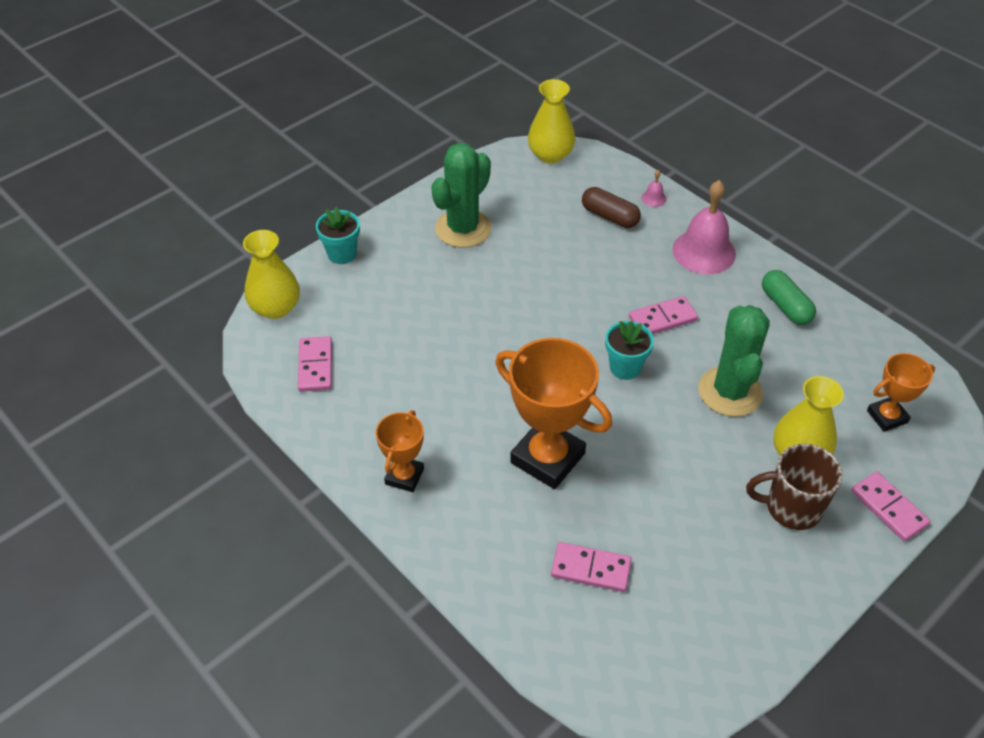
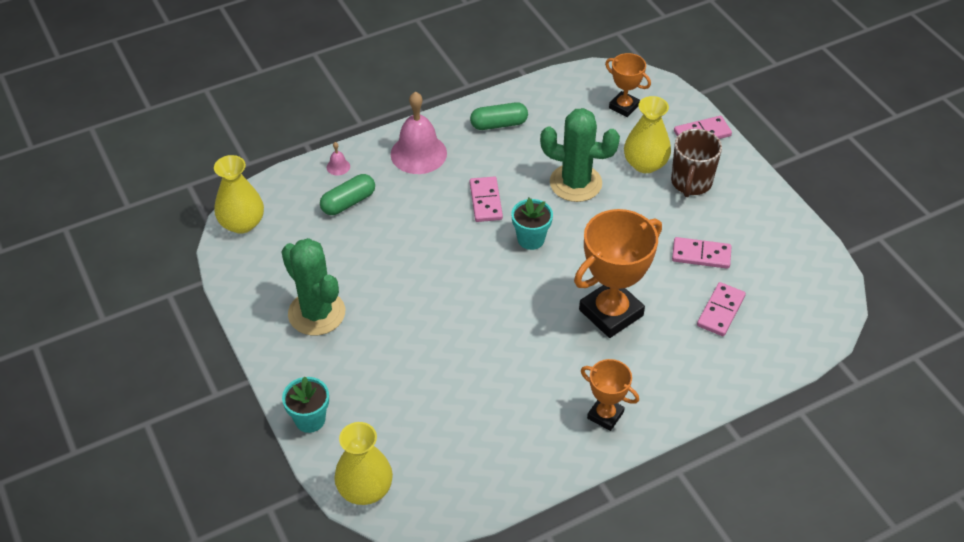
camera: 75 degrees left, 0 degrees up
(315, 366) = (456, 464): pink domino -> pink domino (701, 255)
(609, 216) = (348, 202): brown capsule -> green capsule
(887, 416) = (624, 106): orange trophy -> orange trophy turned 45 degrees counterclockwise

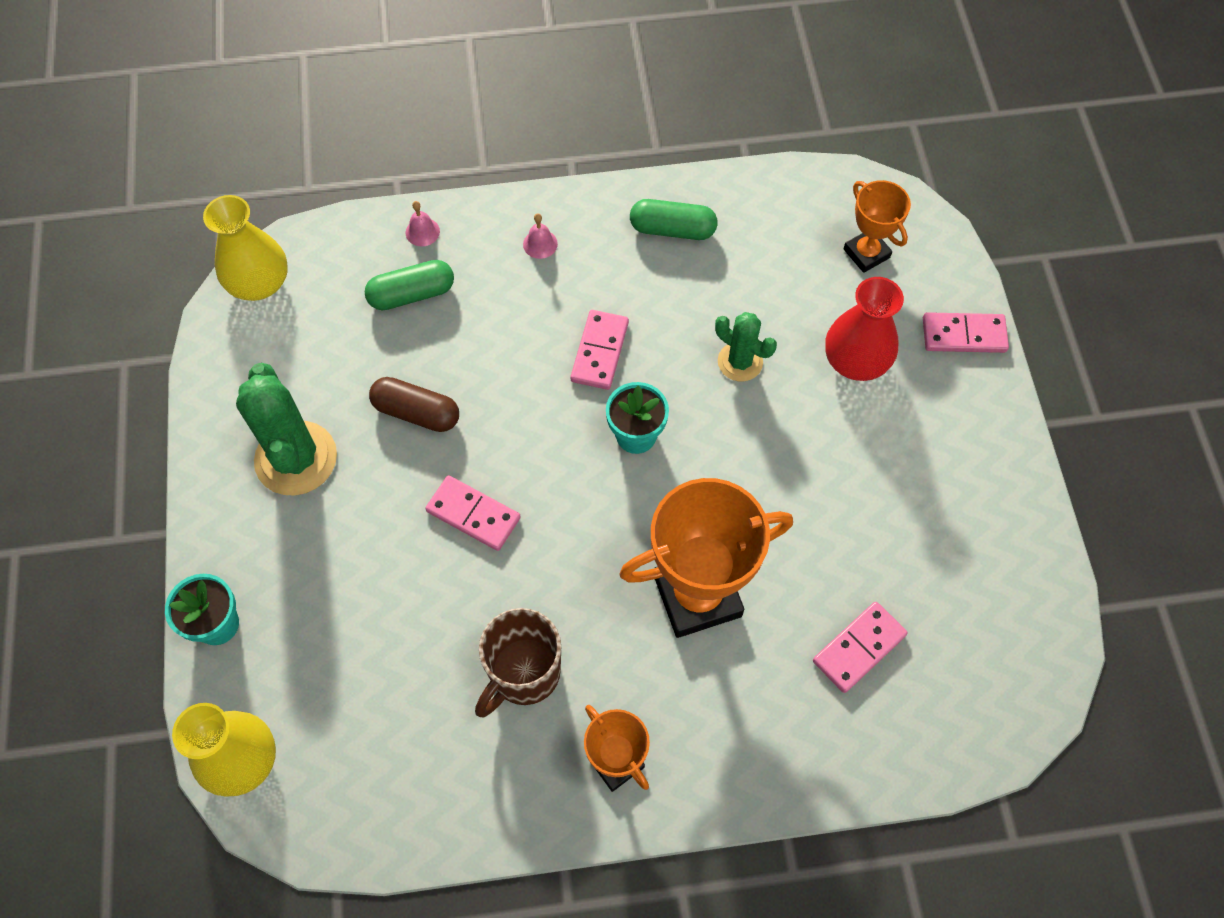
camera: 20 degrees right, 15 degrees up
(384, 266) = (416, 412): none -> brown capsule
(418, 153) = (540, 244): pink bell -> pink bell, size x0.42
(575, 183) = (740, 362): green cactus -> green cactus, size x0.57
(645, 164) = (855, 361): yellow vase -> red vase
(691, 183) = (910, 415): brown mug -> brown mug (523, 674)
(701, 255) = (871, 543): pink domino -> pink domino (473, 515)

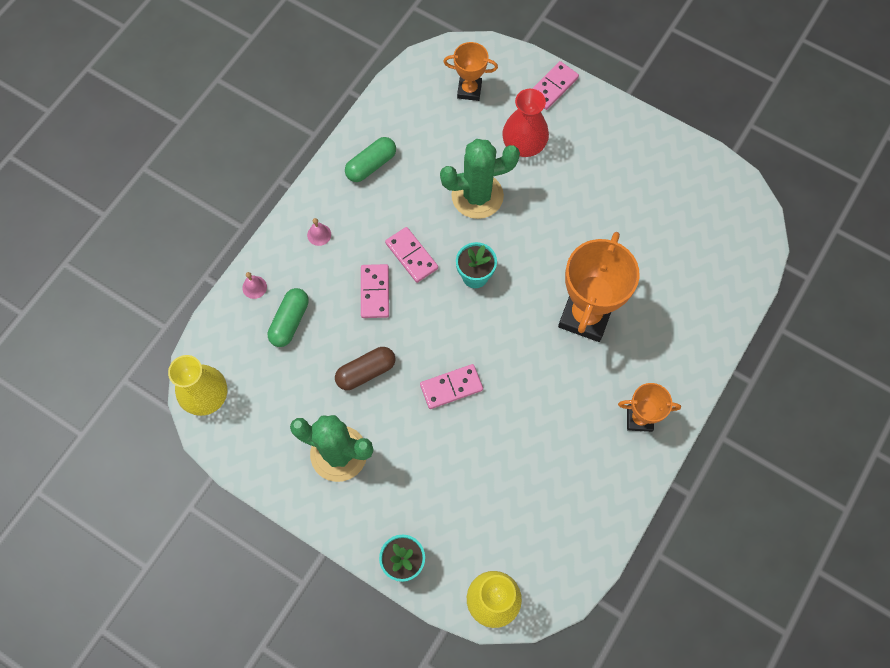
camera: 50 degrees left, 5 degrees up
(523, 674) = (559, 427): brown mug -> none
(740, 362) = (477, 196): green cactus -> green cactus, size x1.74
(859, 648) = (670, 266): pink domino -> pink domino (375, 292)

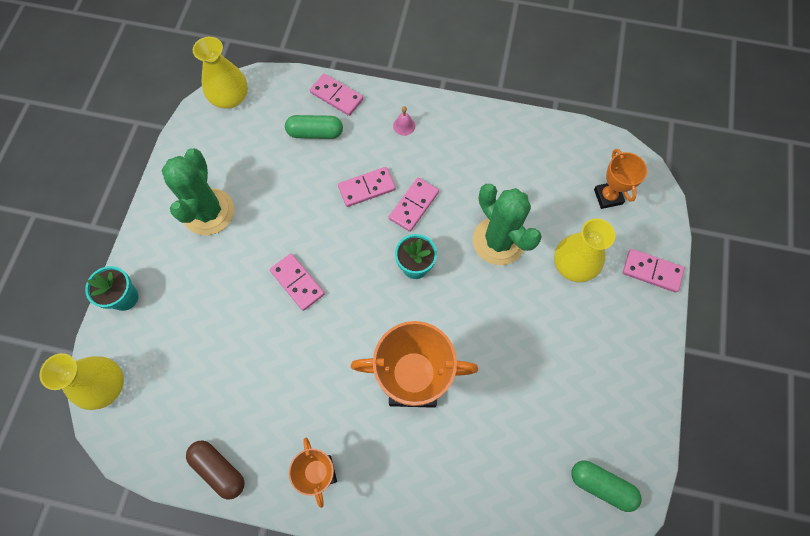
camera: 70 degrees right, 0 degrees up
(254, 287) = (336, 96): pink bell -> pink domino
(366, 372) = (289, 207): brown capsule -> brown capsule (219, 469)
(371, 165) = (489, 142): green capsule -> green capsule (601, 485)
(524, 144) = (573, 265): red vase -> yellow vase

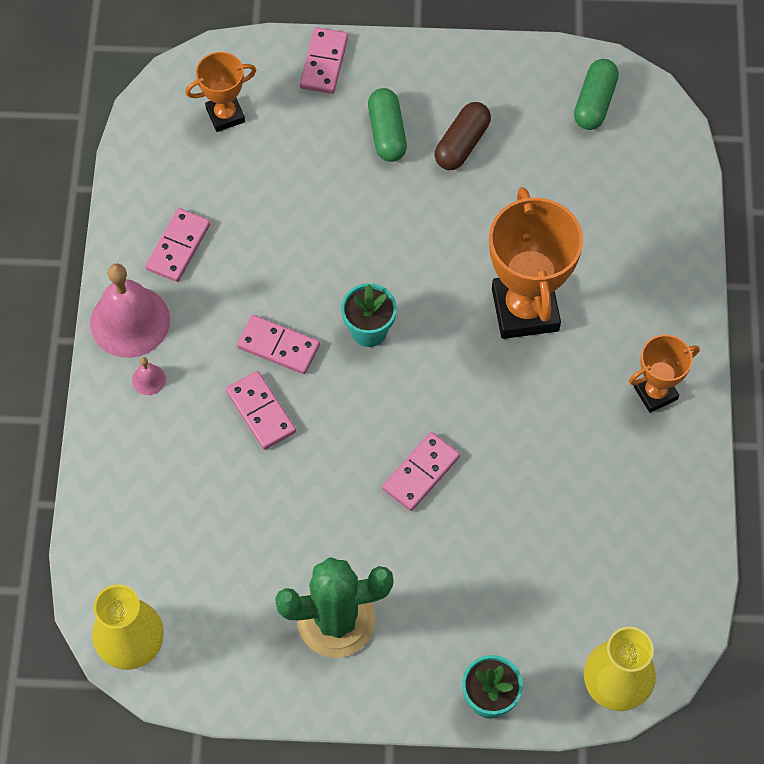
camera: 100 degrees left, 5 degrees down
(219, 469) = (682, 510): brown capsule -> brown capsule (462, 144)
(315, 133) = (178, 500): green capsule -> green capsule (387, 133)
(336, 96) = (108, 483): pink domino -> pink domino (178, 247)
(448, 119) = (130, 321): none -> pink bell
(498, 241) = (313, 236): green cactus -> none
(573, 265) = (331, 148): yellow vase -> none

